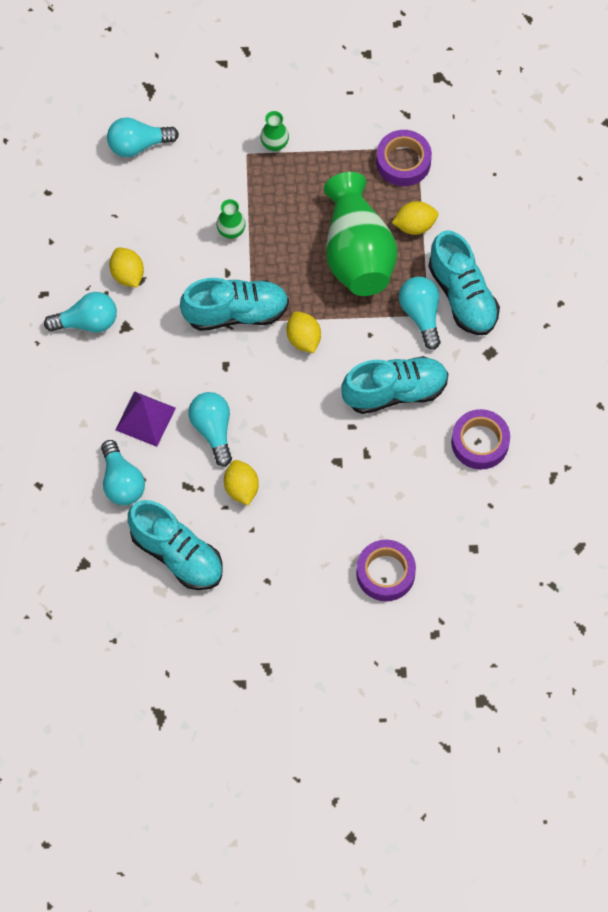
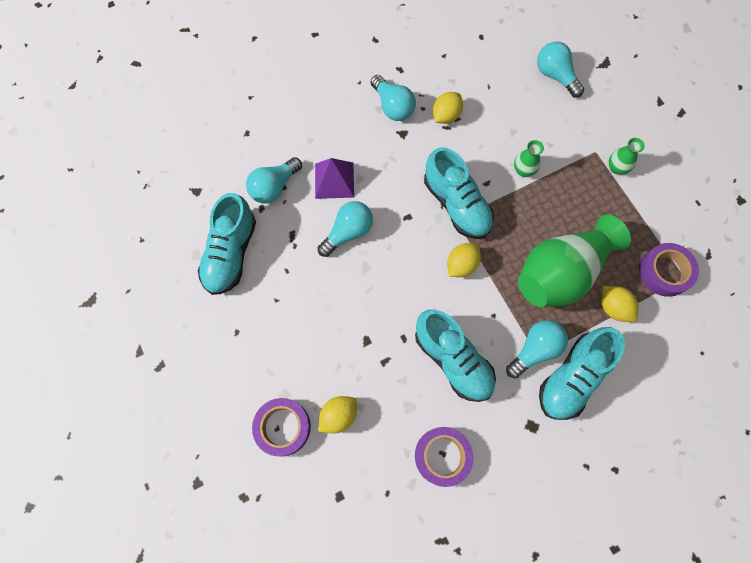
camera: 65 degrees right, 5 degrees up
(241, 488) = (308, 276): yellow lemon -> yellow lemon (338, 415)

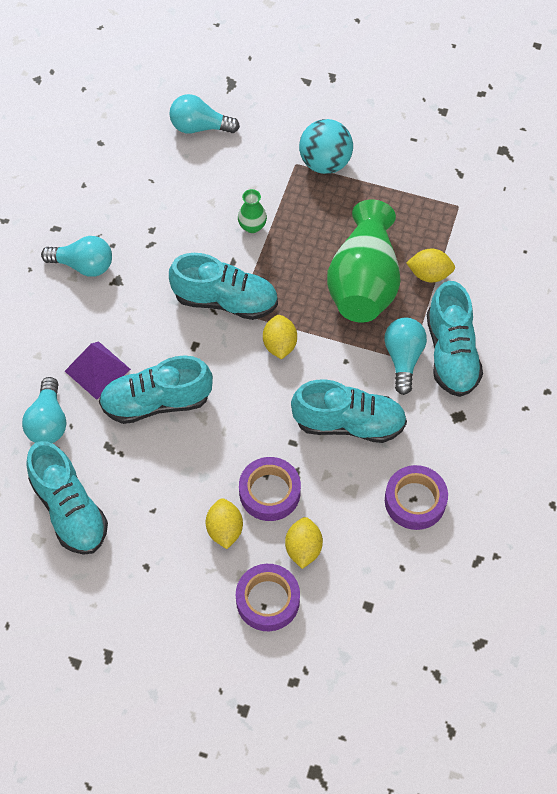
camera: 45 degrees left, 10 degrees down
(348, 232) = (156, 402): turquoise light bulb -> turquoise shoe
(446, 116) = (139, 235): yellow lemon -> yellow lemon (224, 529)
(616, 168) = (325, 163): green vase -> turquoise ball
(664, 272) = (440, 214): purple tape -> purple tape (269, 492)

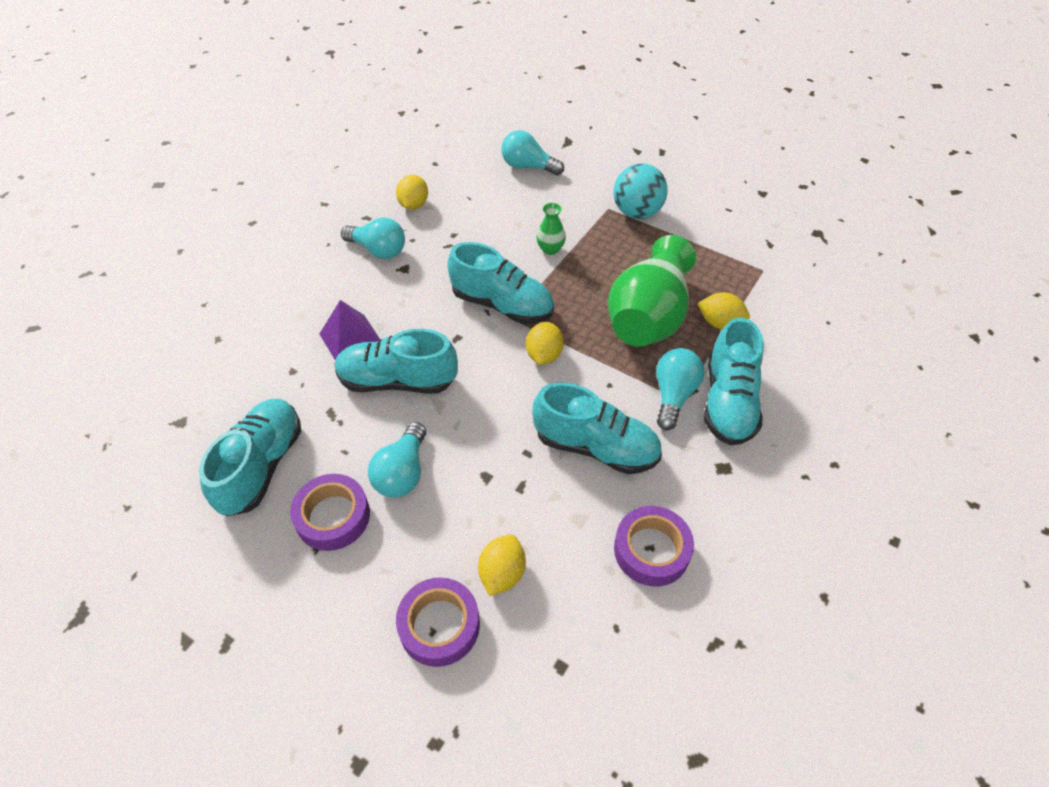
camera: 15 degrees right, 10 degrees down
(48, 422) = (281, 376): turquoise light bulb -> turquoise light bulb (402, 472)
(69, 509) = (261, 466): turquoise shoe -> turquoise shoe turned 150 degrees counterclockwise
(224, 529) = (419, 528): yellow lemon -> yellow lemon (413, 205)
(269, 492) = (484, 499): purple tape -> purple tape (333, 516)

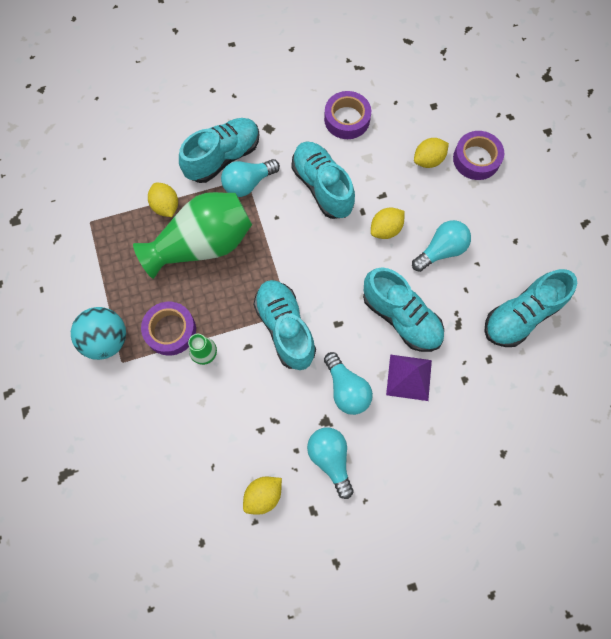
camera: 140 degrees left, 20 degrees up
(333, 516) = (496, 252): purple tape -> purple tape (170, 330)
(528, 167) = (130, 467): turquoise light bulb -> turquoise light bulb (346, 389)
(544, 355) = (295, 267): yellow lemon -> yellow lemon (385, 229)

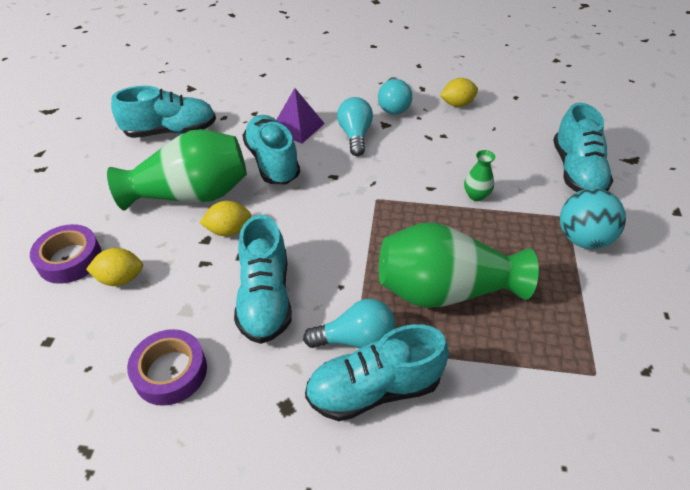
camera: 155 degrees left, 25 degrees down
(166, 206) = (479, 353): yellow lemon -> none
(170, 330) = (508, 224): purple tape -> none
(285, 328) = (386, 189): turquoise shoe -> turquoise shoe (576, 171)
(441, 250) = (191, 194): turquoise light bulb -> green vase

